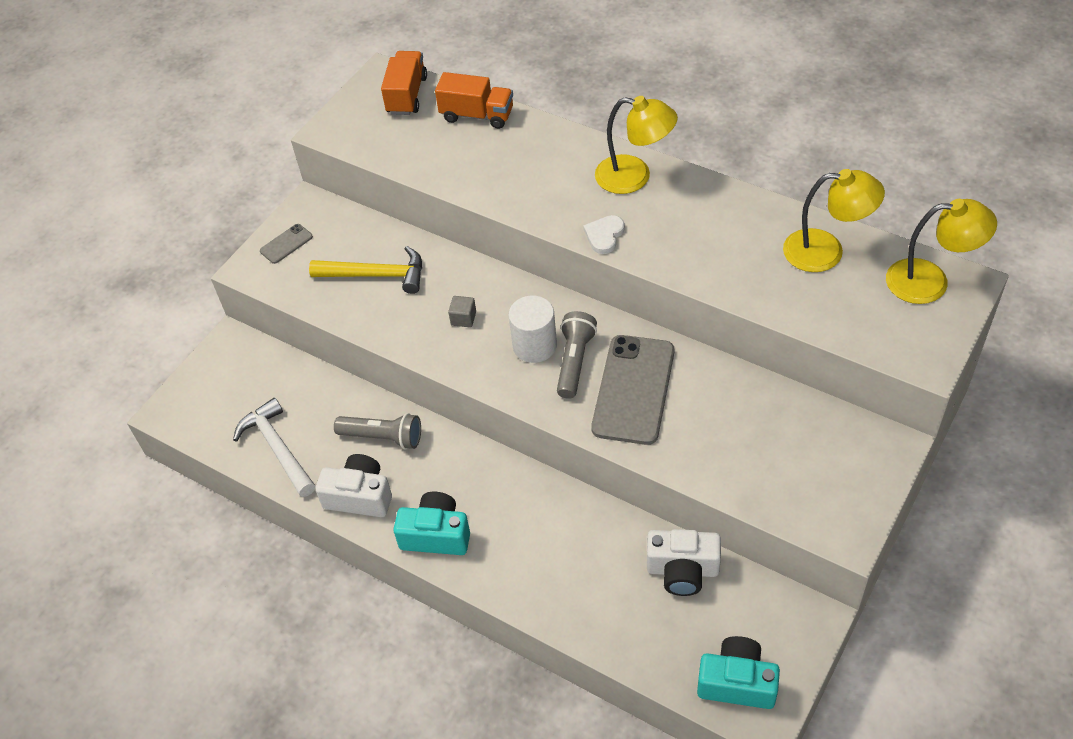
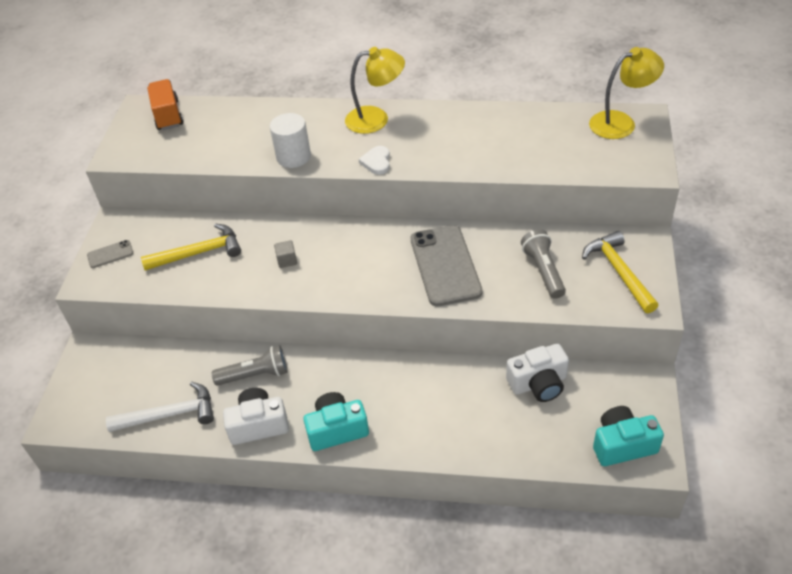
camera: 25 degrees left, 5 degrees down
(278, 448) = (169, 414): white hammer -> white hammer turned 135 degrees clockwise
(286, 244) = (110, 254): grey phone -> grey phone turned 45 degrees clockwise
(477, 115) = (232, 113): orange truck -> none
(534, 345) = (353, 261): white cylinder -> white cylinder (293, 157)
(574, 361) = (390, 261): grey flashlight -> grey flashlight (543, 271)
(826, 251) = (540, 125): yellow lamp -> none
(833, 474) = (619, 272): none -> yellow hammer

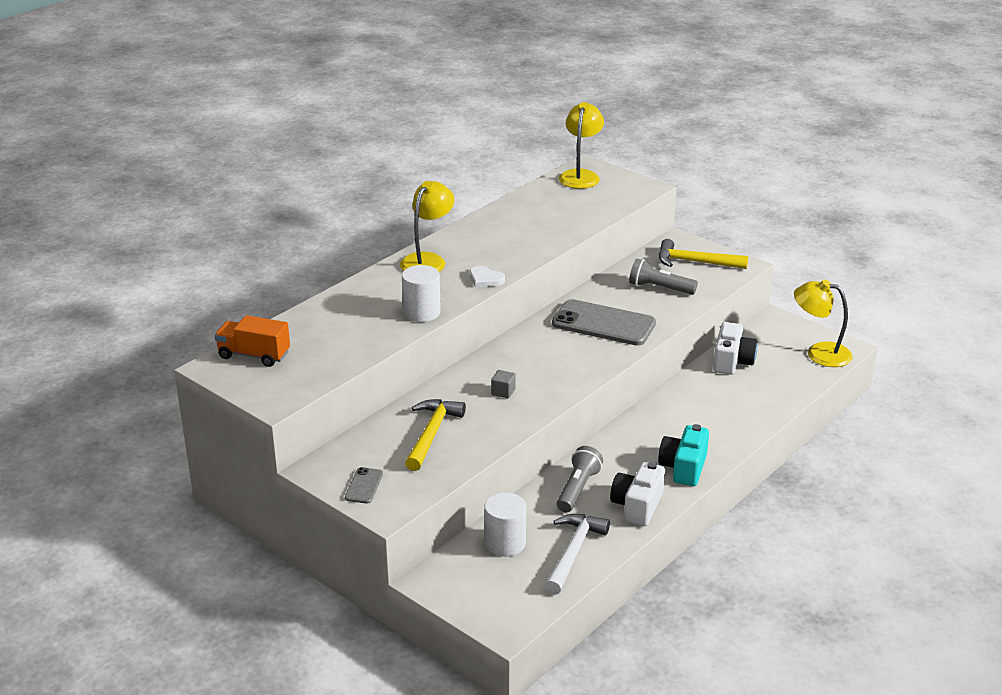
camera: 60 degrees left, 15 degrees down
(156, 368) = (505, 543): none -> white cylinder
(622, 445) = (819, 353): turquoise camera -> yellow lamp

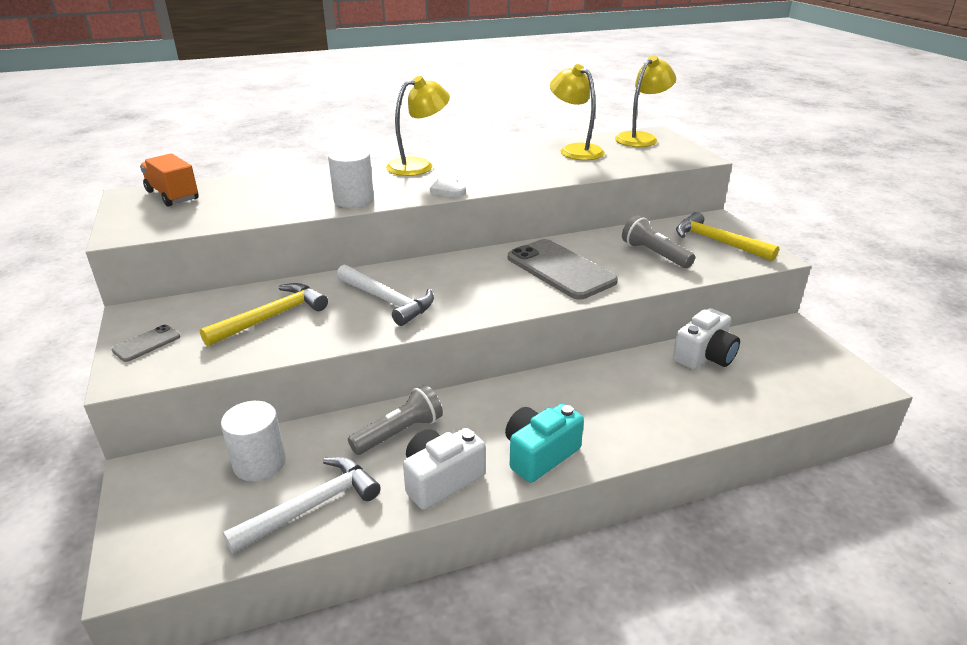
camera: 30 degrees right, 0 degrees up
(503, 392) = (387, 300): grey cube -> white hammer
(819, 353) = (824, 379): yellow lamp -> yellow lamp (575, 150)

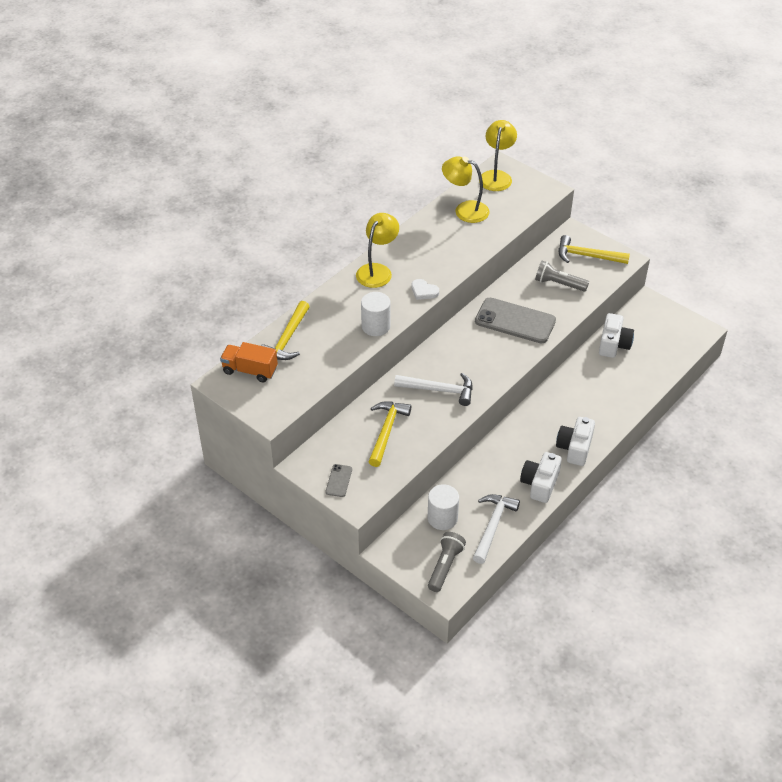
camera: 30 degrees left, 15 degrees up
(249, 185) = (287, 338): none -> yellow hammer
(399, 432) = (495, 468): grey flashlight -> grey flashlight (445, 566)
(539, 454) = (574, 448): turquoise camera -> white camera

